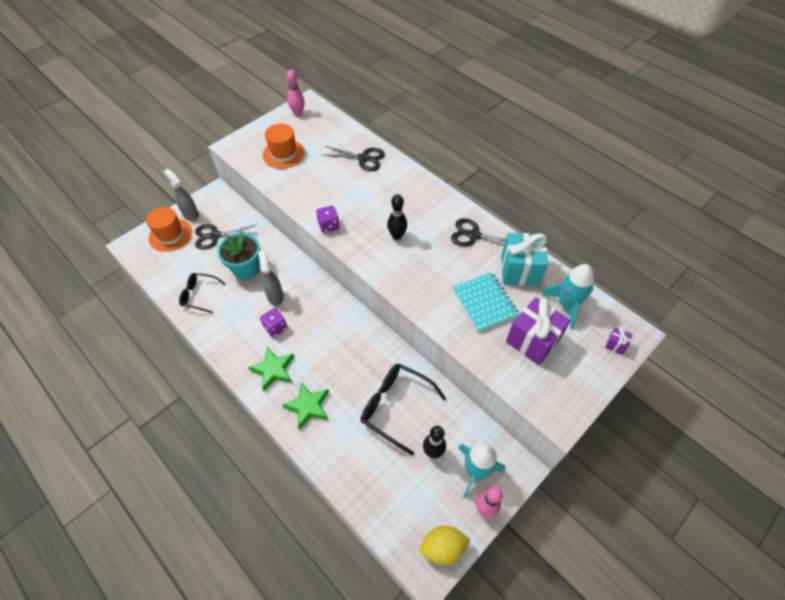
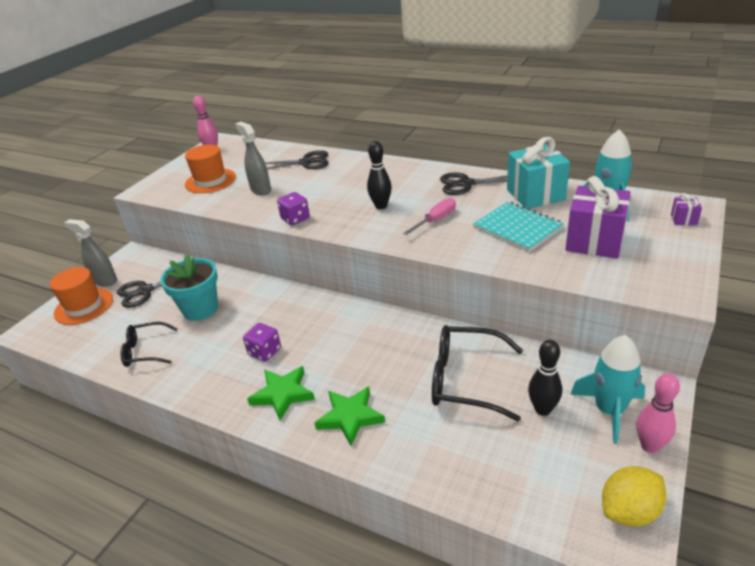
camera: 15 degrees left, 20 degrees down
(275, 296) = (250, 322): grey spray bottle -> grey spray bottle (260, 190)
(429, 269) = (436, 220): none -> pink screwdriver

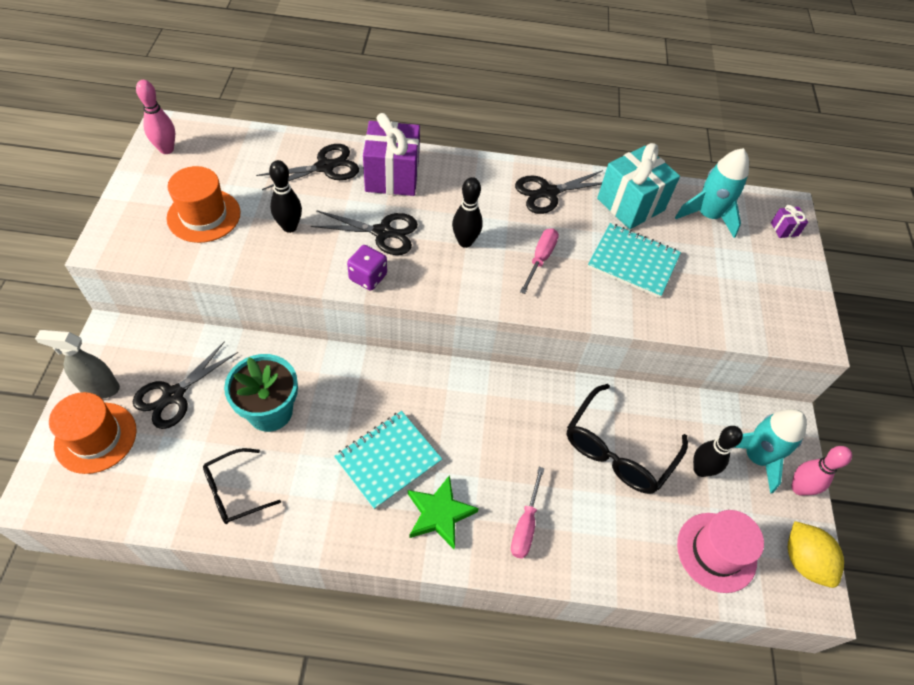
camera: 30 degrees left, 20 degrees up
(260, 190) = (289, 227): grey spray bottle -> black bowling pin
(265, 352) = (388, 460): purple dice -> turquoise notebook
(323, 197) = (383, 232): none -> black scissors
(350, 417) = (525, 525): green star -> pink screwdriver
(465, 380) = (618, 450): black glasses -> black glasses turned 45 degrees counterclockwise
(529, 479) = (716, 552): none -> pink hat
(594, 241) = (715, 272): purple gift -> purple gift (392, 176)
(629, 511) = (803, 561): yellow lemon -> yellow lemon turned 60 degrees counterclockwise

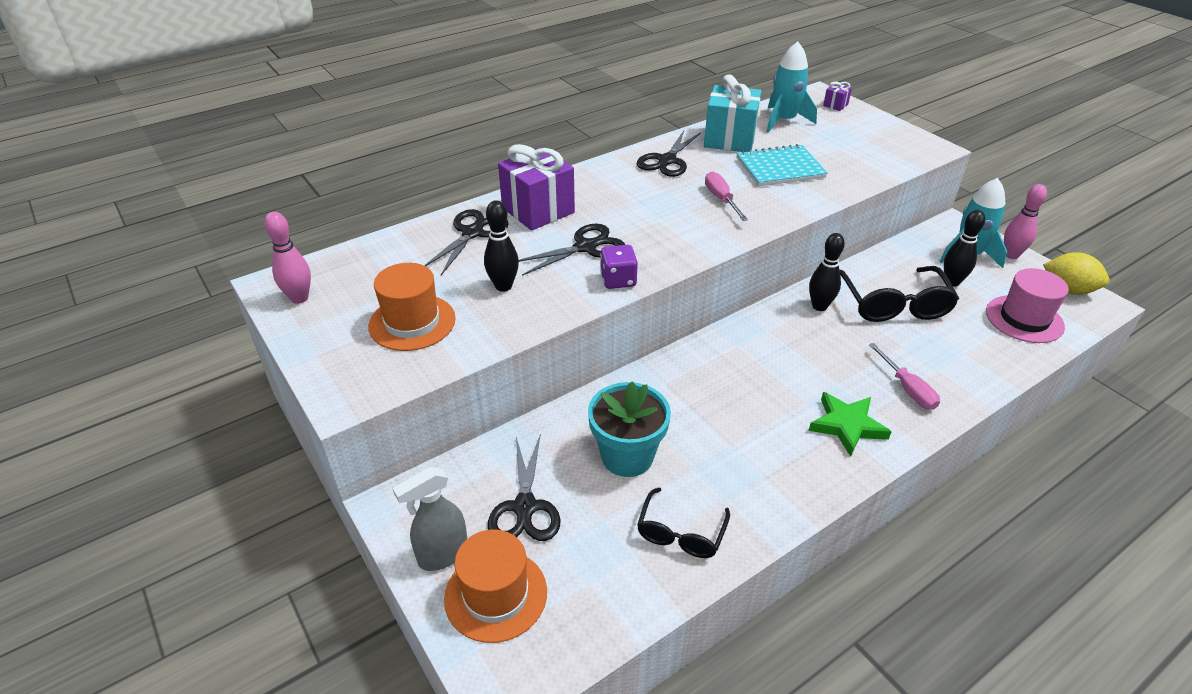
camera: 35 degrees left, 15 degrees down
(388, 460) = (763, 420): turquoise notebook -> none
(465, 242) = (655, 218): black bowling pin -> black bowling pin (819, 306)

